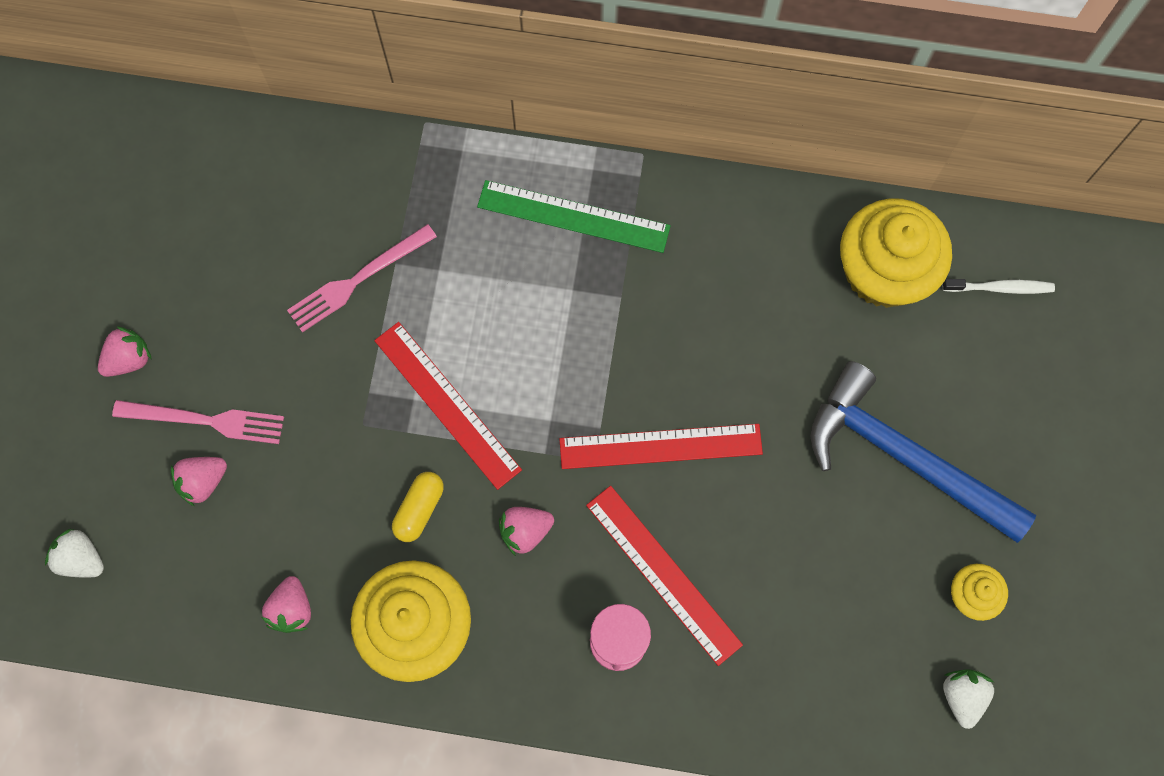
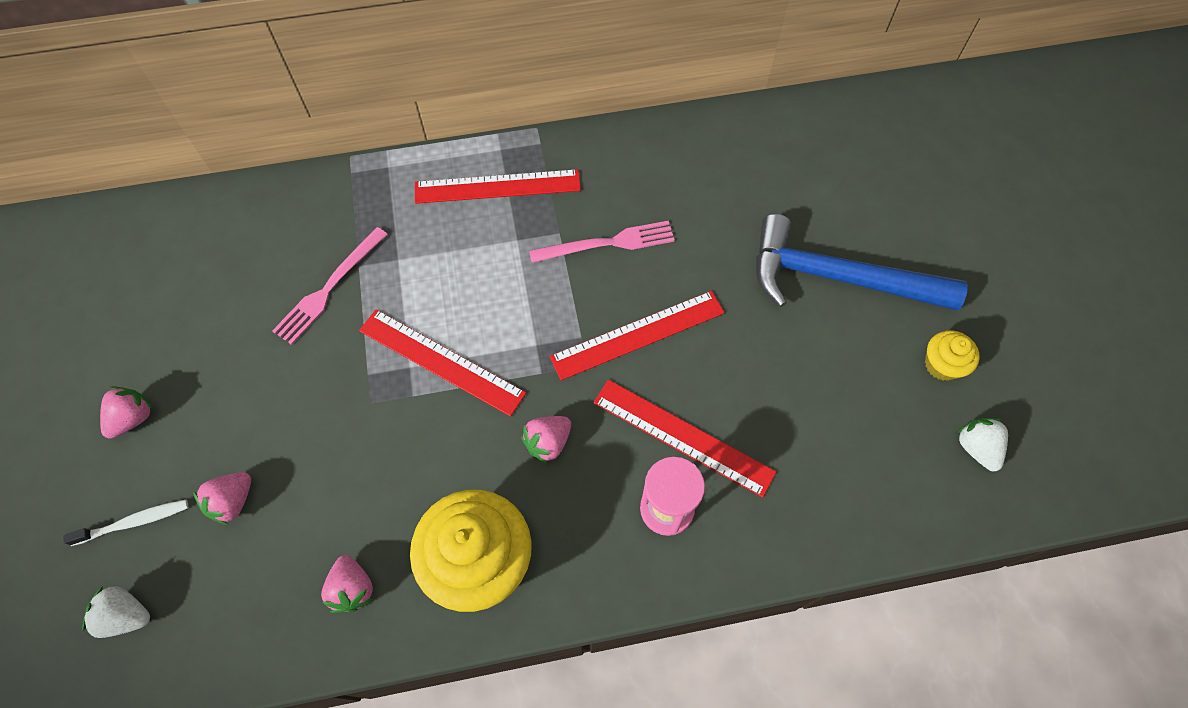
camera: 20 degrees left, 10 degrees down
(205, 420) = (221, 447): pink fork -> pink fork (607, 243)
(419, 509) = (445, 457): yellow capsule -> none
(573, 216) = (497, 187): green ruler -> red ruler
(883, 271) = (758, 152): yellow cupcake -> none
(1000, 288) = (850, 137): white toothbrush -> white toothbrush (134, 522)

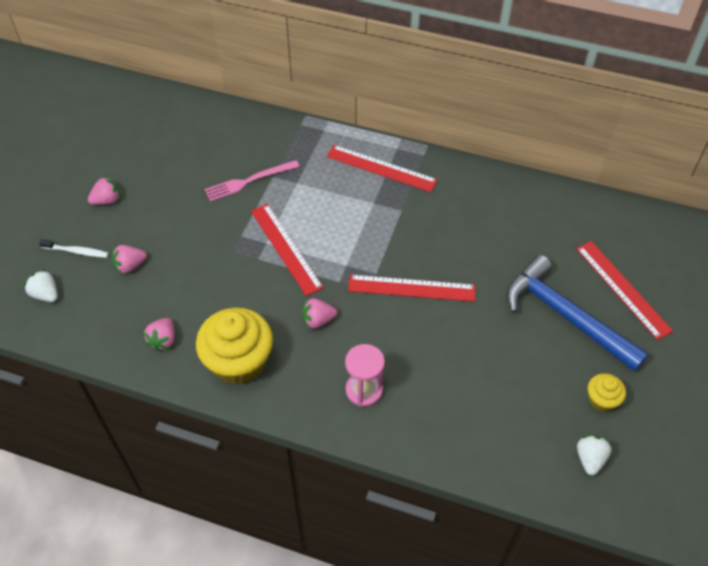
camera: 30 degrees right, 10 degrees down
(607, 243) = (427, 229): pink fork -> none
(683, 437) = (400, 357): red ruler -> red ruler (622, 288)

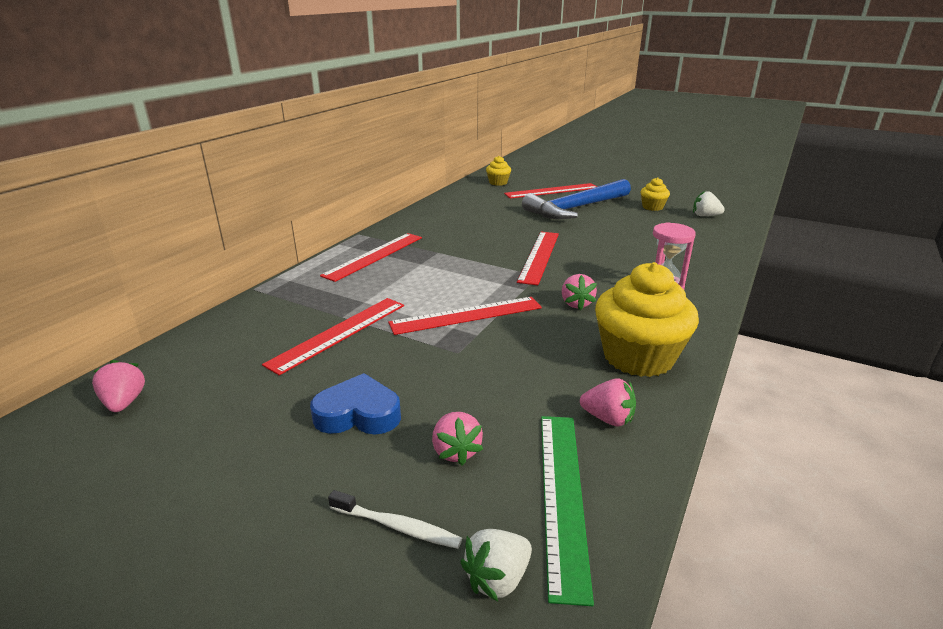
camera: 80 degrees left, 25 degrees down
(76, 251) = (397, 526): white toothbrush -> white toothbrush turned 90 degrees clockwise
(97, 318) = (562, 495): none -> green ruler
(107, 200) = (286, 480): pink strawberry -> pink strawberry (124, 402)
(161, 215) = (358, 414): none -> blue heart
(249, 181) = (339, 333): pink fork -> red ruler
(632, 231) = (498, 182): none -> yellow cupcake

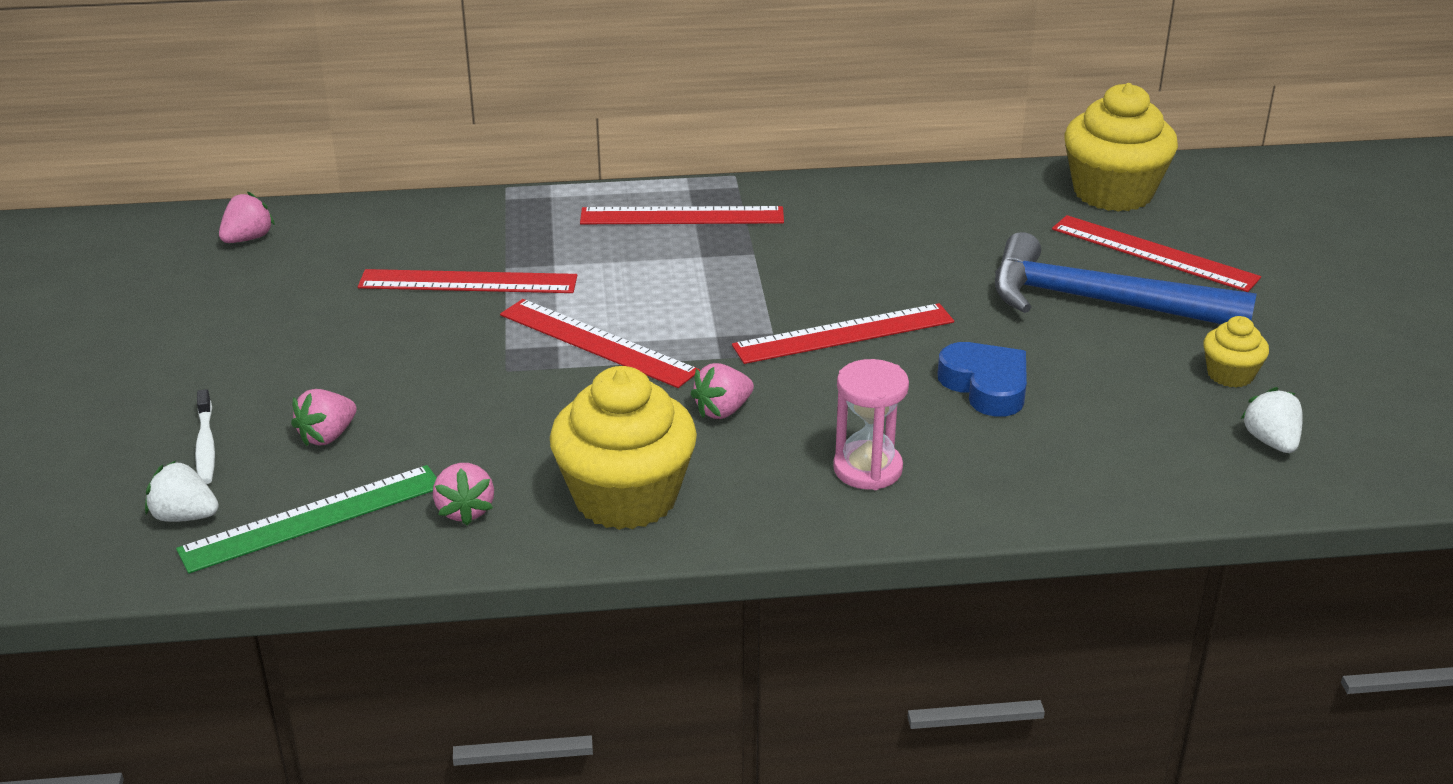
camera: 55 degrees right, 5 degrees up
(358, 414) = (337, 359): blue heart -> blue heart (986, 386)
(498, 182) = (1113, 192): yellow cupcake -> yellow cupcake, size x2.05

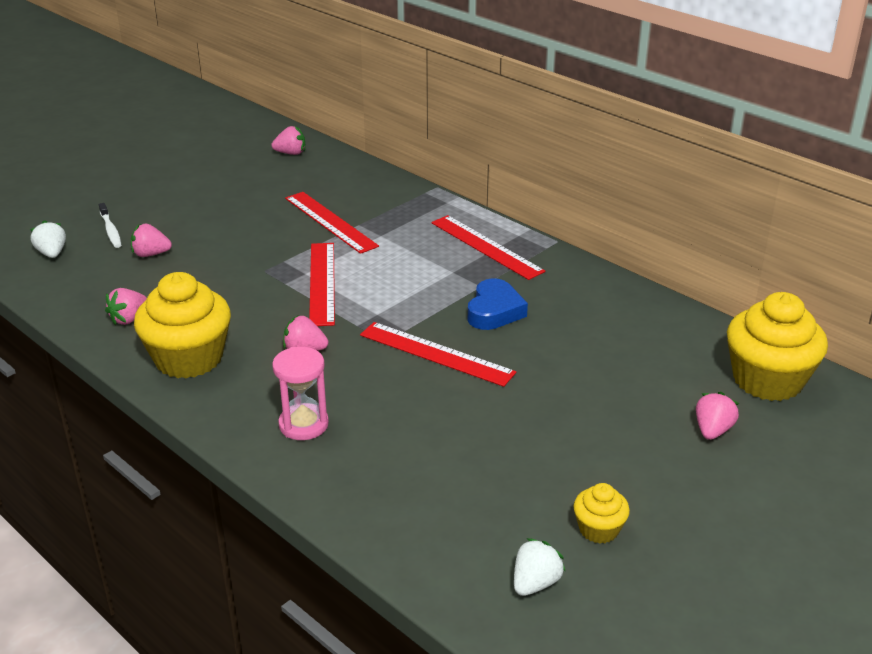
camera: 50 degrees right, 0 degrees up
(206, 445) = (111, 230): white toothbrush -> white toothbrush turned 60 degrees counterclockwise
(312, 518) = (82, 283): green ruler -> none
(986, 386) = (446, 430): blue heart -> blue heart (494, 311)
(1099, 302) = (612, 433): blue hammer -> none
(1153, 253) = (712, 430): red ruler -> pink strawberry

